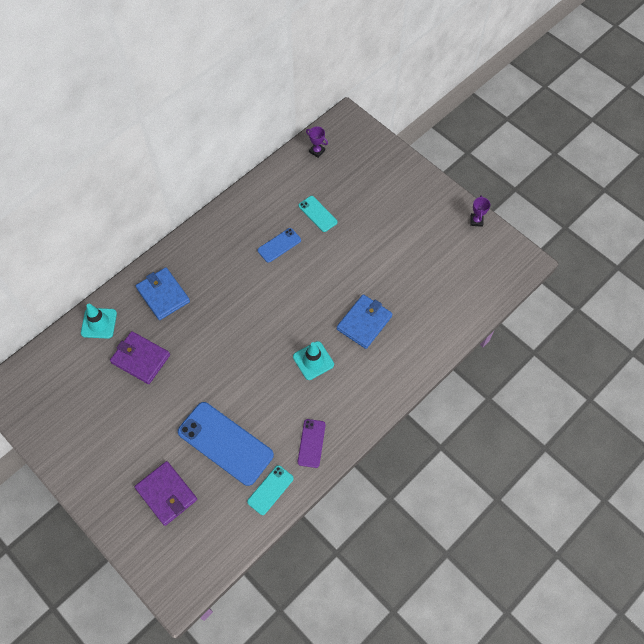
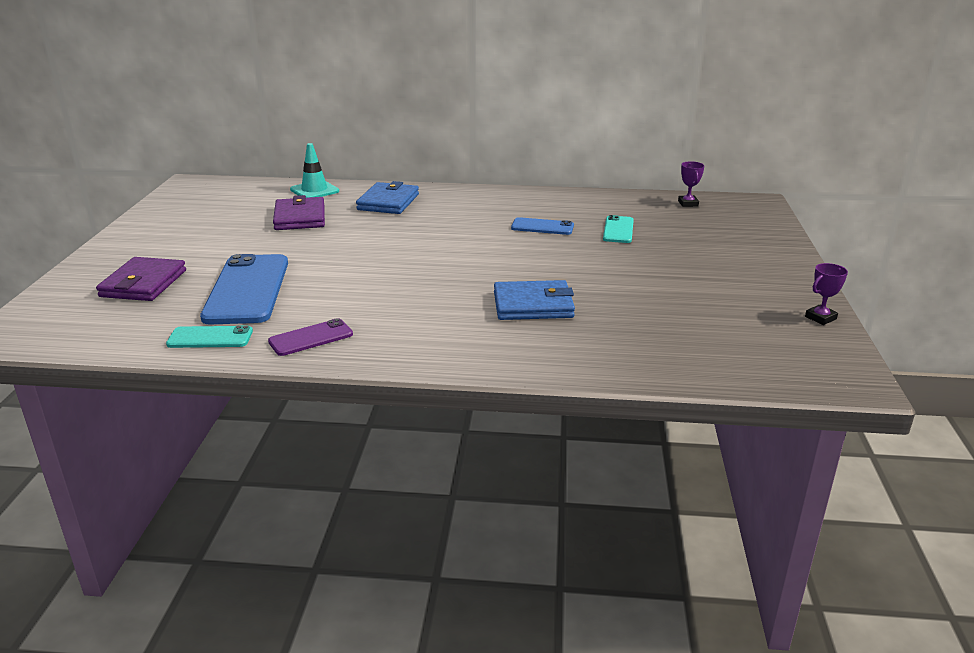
camera: 50 degrees right, 35 degrees down
(313, 360) = (429, 296): turquoise traffic cone -> none

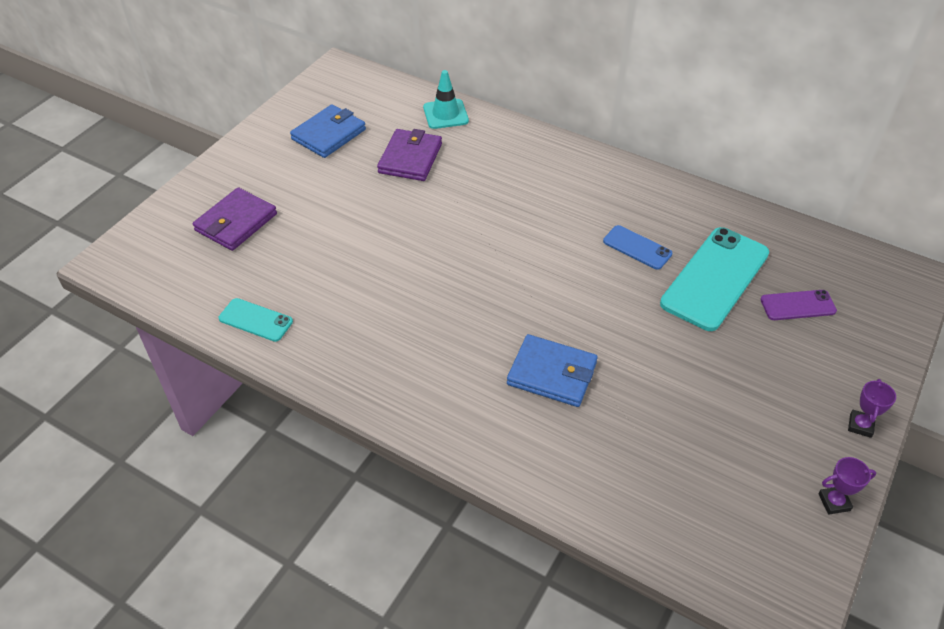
camera: 25 degrees right, 20 degrees up
(247, 289) = (314, 260): blue phone -> none
(311, 338) = (334, 350): purple phone -> purple phone (798, 305)
(388, 202) = (506, 156): blue wallet -> blue wallet (328, 134)
(618, 230) = (715, 278): turquoise phone -> turquoise phone, size x1.97
(688, 203) = (827, 254): purple trophy -> purple trophy (860, 425)

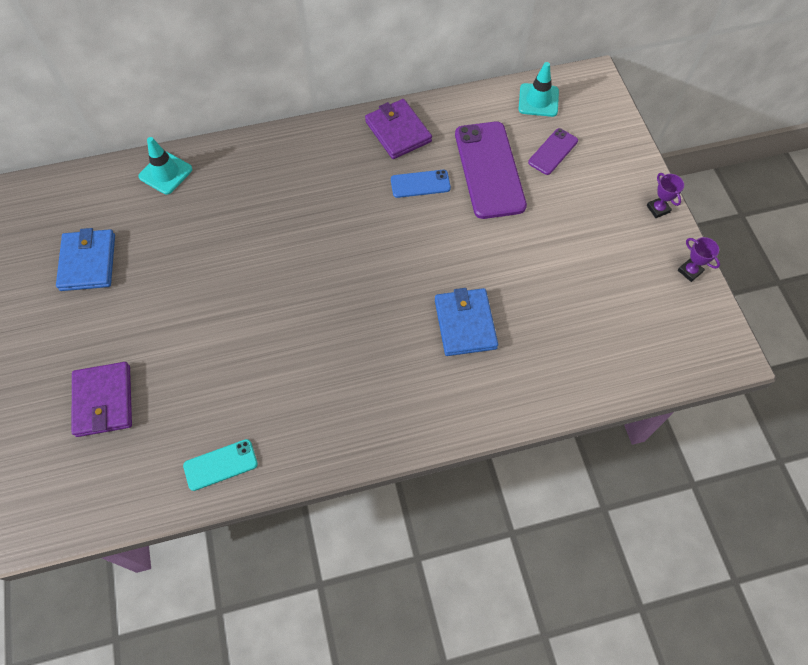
camera: 45 degrees left, 15 degrees up
(410, 158) = (182, 233): purple wallet -> purple wallet (398, 131)
(552, 373) = (465, 324): blue wallet -> blue wallet turned 75 degrees counterclockwise
(715, 278) = (489, 170): turquoise phone -> purple phone
(831, 257) = (538, 100): none -> turquoise traffic cone
(834, 502) = (690, 271): purple trophy -> purple trophy turned 75 degrees counterclockwise

